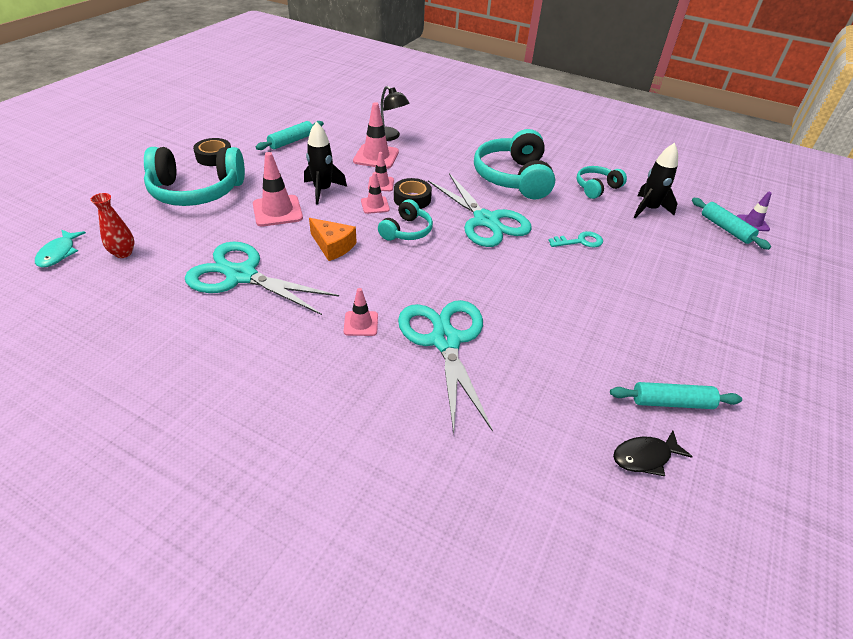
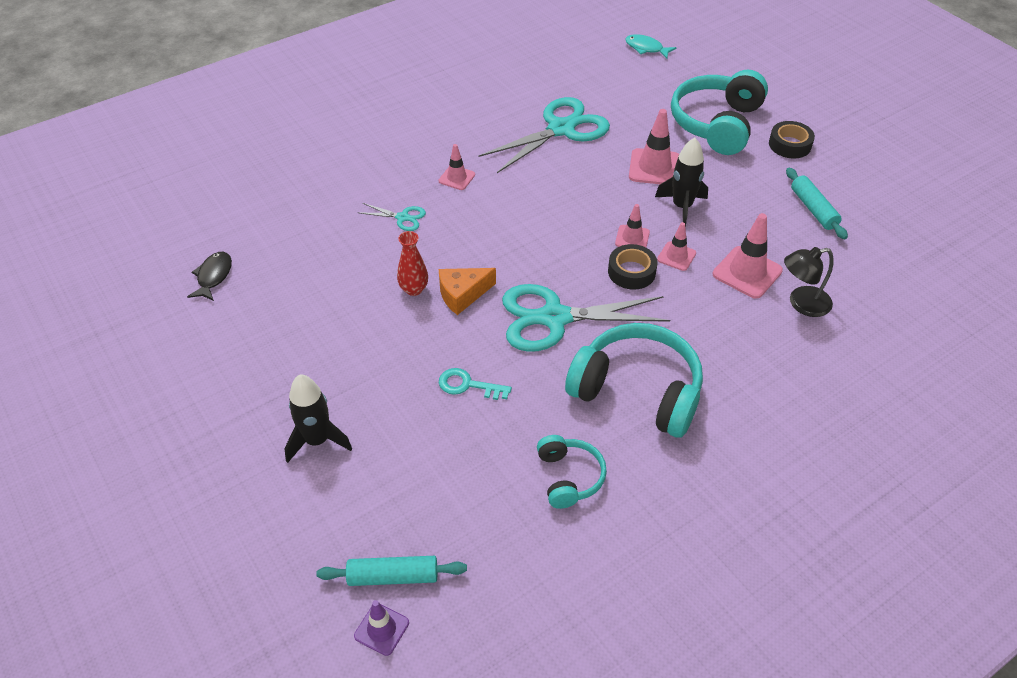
camera: 120 degrees right, 5 degrees up
(123, 253) = (629, 76): red vase -> red vase (414, 289)
(333, 246) = (573, 189): orange cheese -> orange cheese (462, 294)
(406, 231) = (570, 246): turquoise headphones -> none
(445, 341) = (402, 218): turquoise scissors -> turquoise scissors, size x0.45
(580, 241) = (468, 385): turquoise key -> turquoise key turned 90 degrees clockwise
(648, 209) = (487, 508): black rocket -> black rocket (317, 440)
(671, 402) = (234, 322): turquoise rolling pin -> none

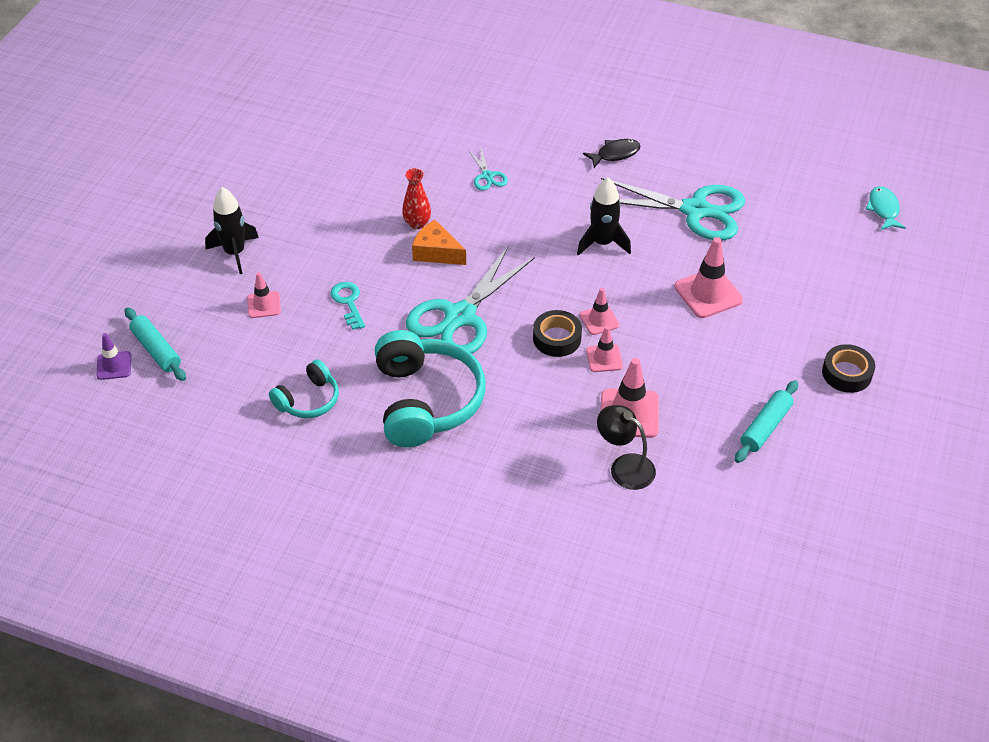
camera: 55 degrees right, 0 degrees up
(213, 276) = (334, 117): black fish -> black fish (615, 154)
(456, 178) = (565, 181): pink traffic cone -> pink traffic cone (264, 305)
(554, 318) = (460, 316): turquoise scissors -> turquoise scissors turned 105 degrees counterclockwise
(682, 207) = (672, 334): black rocket -> black rocket (602, 243)
(717, 124) = (820, 308): turquoise headphones -> none

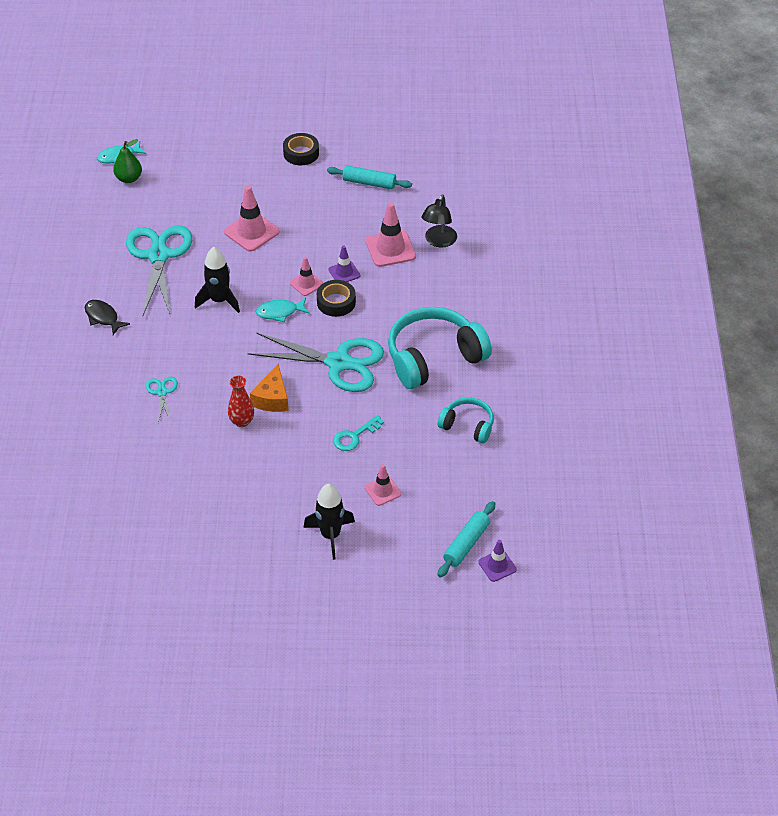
camera: 110 degrees left, 0 degrees up
(487, 176) = (162, 392): turquoise scissors -> turquoise scissors turned 60 degrees counterclockwise
(562, 287) = (280, 312): none -> turquoise fish
(604, 358) = (344, 272): pink traffic cone -> purple traffic cone
(840, 210) = (129, 178): none -> green pear

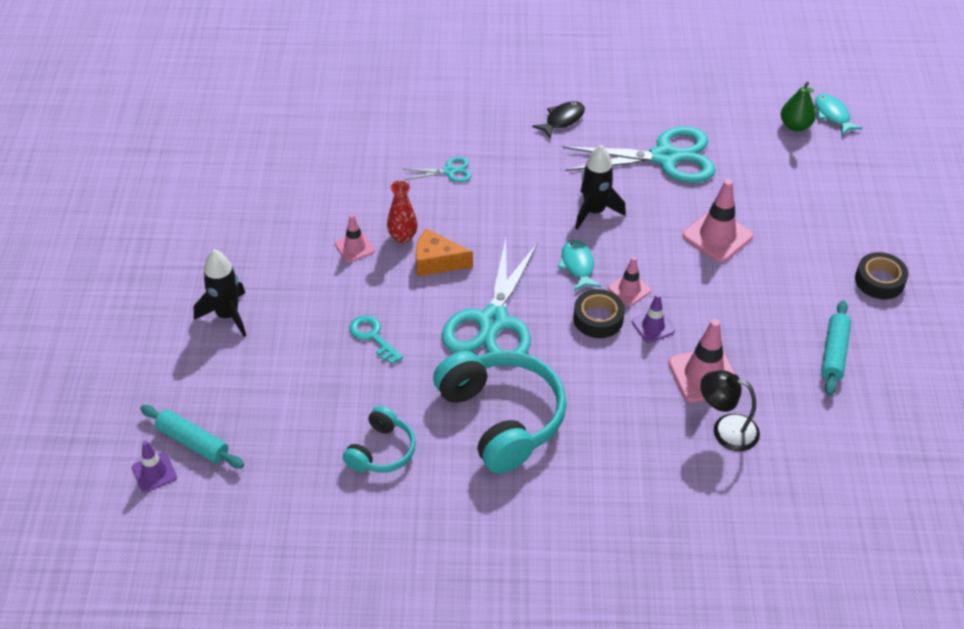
camera: 90 degrees right, 0 degrees up
(382, 491) = (285, 363): pink traffic cone -> pink traffic cone (354, 247)

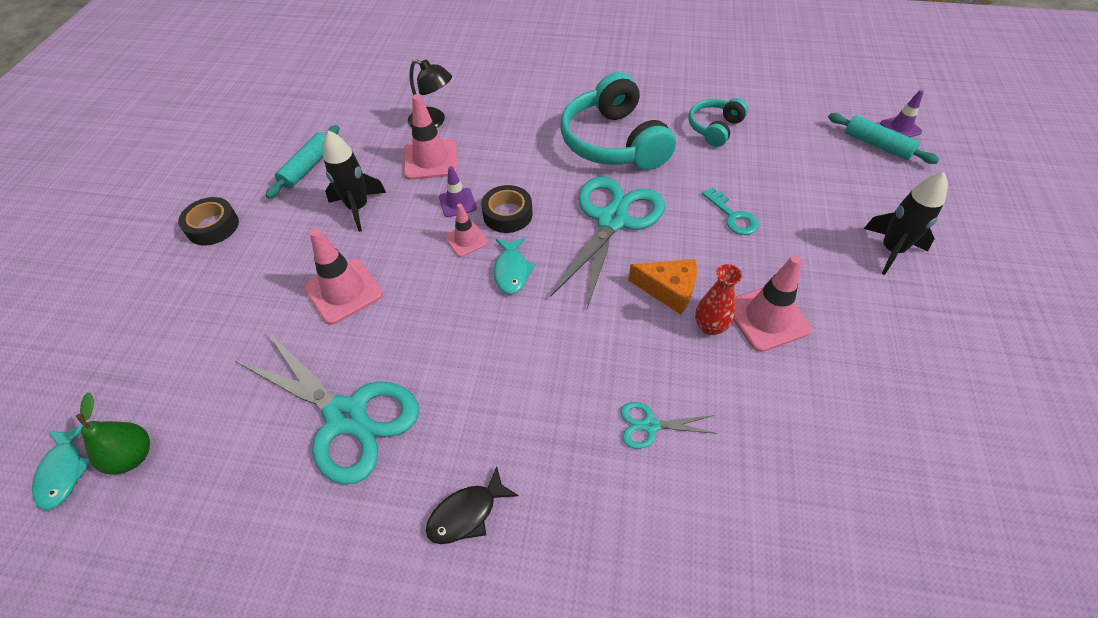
camera: 170 degrees left, 5 degrees up
(354, 247) = (767, 318): pink traffic cone -> pink traffic cone, size x1.69
(594, 211) = (471, 338): black rocket -> black rocket (358, 208)
(665, 157) = (346, 416): turquoise scissors -> turquoise scissors turned 150 degrees counterclockwise

